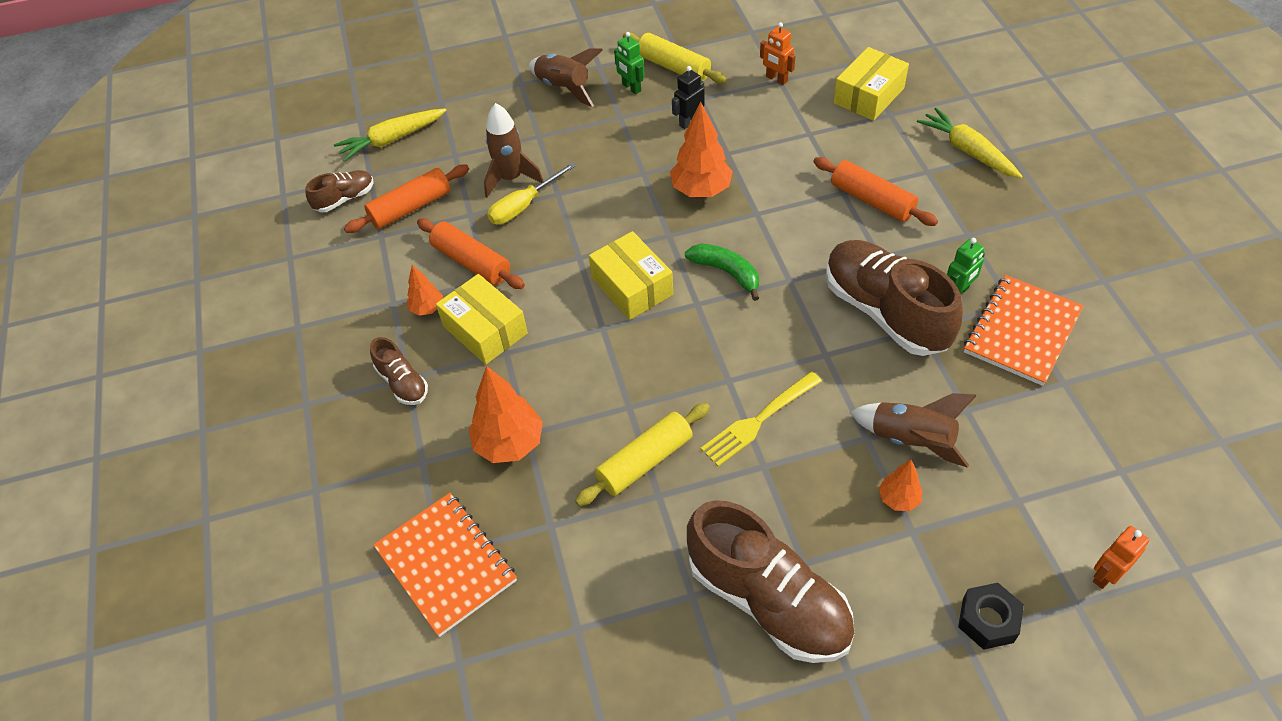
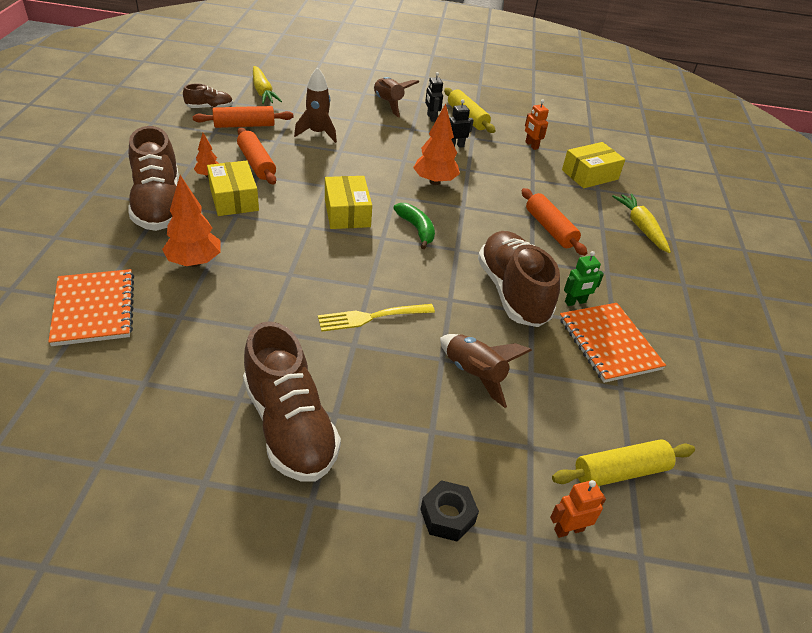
camera: 15 degrees right, 10 degrees down
(392, 139) = (263, 91): yellow carrot -> yellow carrot turned 105 degrees counterclockwise
(402, 383) = (158, 205): brown shoe -> brown shoe, size x2.08
(523, 206) = (313, 149): yellow screwdriver -> none
(631, 88) = (431, 118): green robot -> black robot
(645, 461) = (274, 308): yellow rolling pin -> yellow rolling pin (620, 472)
(898, 499) = (437, 406): orange tree -> none
(1022, 331) = (609, 343): orange notebook -> orange notebook turned 75 degrees counterclockwise

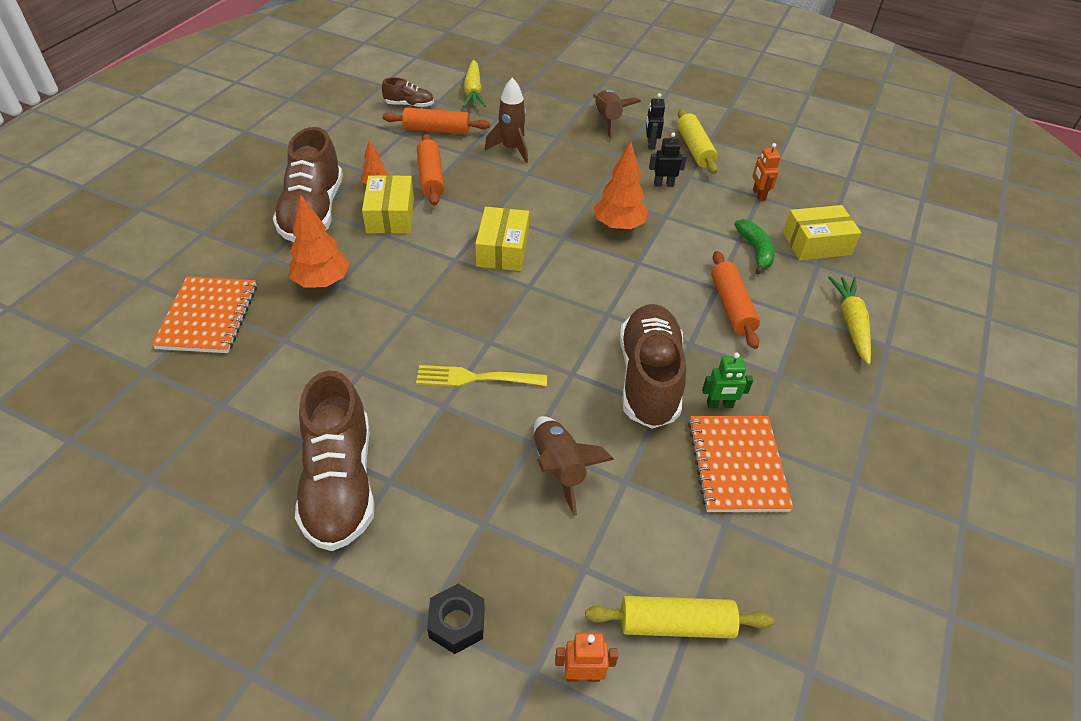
camera: 20 degrees right, 5 degrees up
(417, 229) = (572, 282): green banana -> green banana (755, 251)

